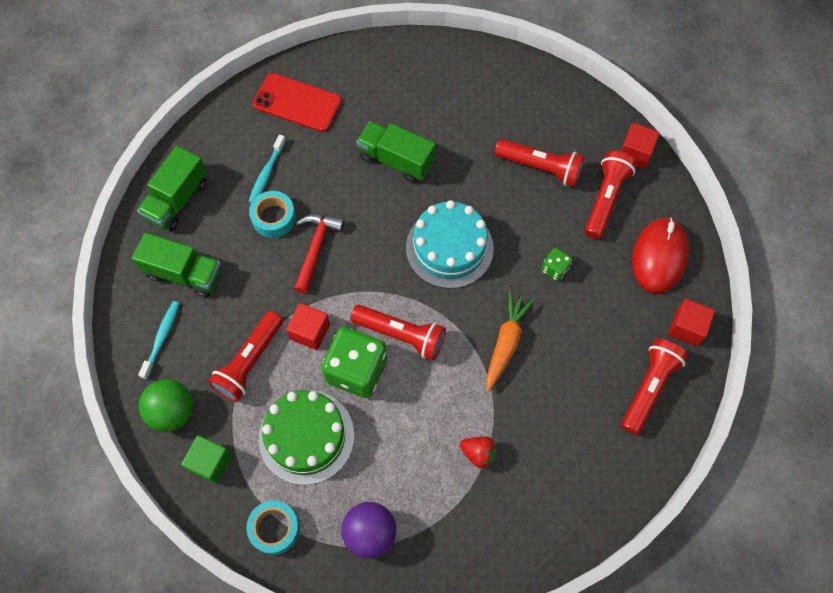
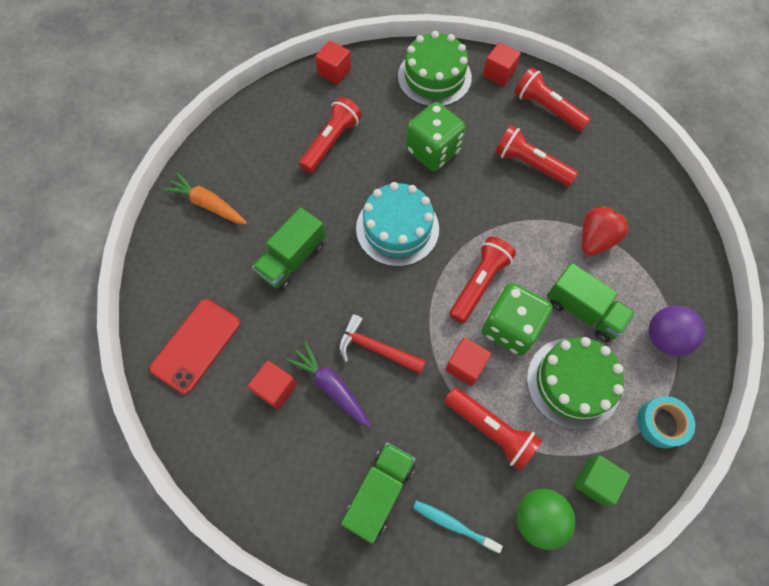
camera: 80 degrees left, 0 degrees up
(177, 200) = (285, 493): green truck -> green truck (583, 311)
(266, 173) = (276, 388): turquoise toothbrush -> red cube
(274, 218) = (331, 387): turquoise tape -> purple carrot
(478, 453) = (595, 239): red strawberry -> red strawberry, size x1.55
(506, 343) = (497, 200): orange carrot -> orange carrot (208, 204)
(554, 269) = (433, 151): green dice -> green dice, size x2.15
(605, 199) = (374, 101): red flashlight -> red flashlight (530, 164)
(659, 257) = (434, 77): red mouse -> green cake

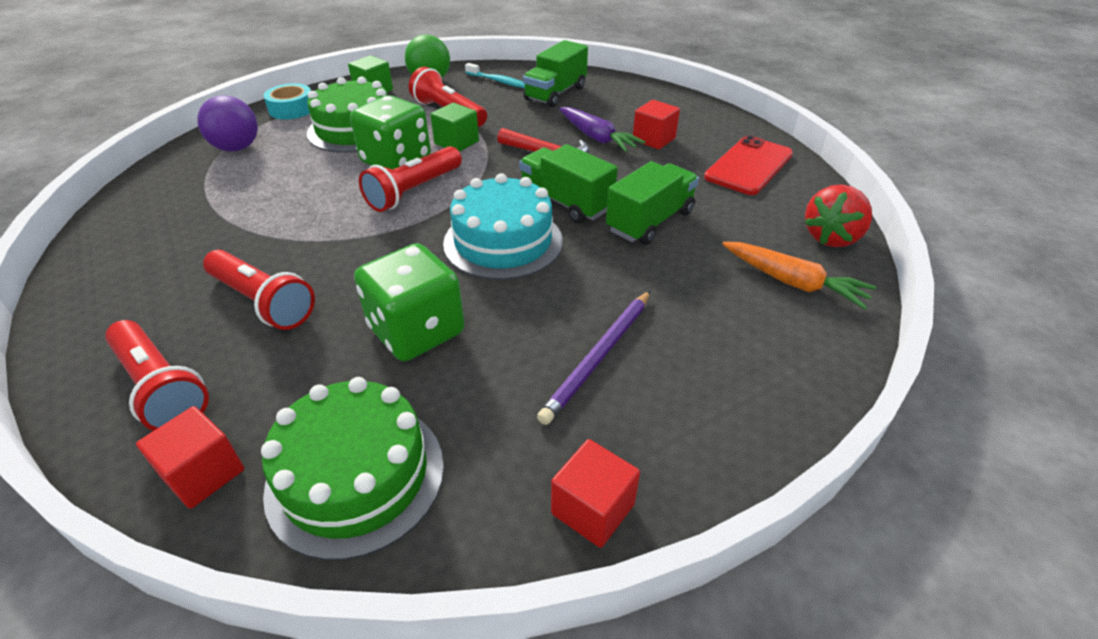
camera: 175 degrees left, 25 degrees down
(331, 142) = (599, 356): red flashlight -> purple pencil
(465, 366) = (456, 142): red cube -> green cube
(583, 311) = (307, 167): green truck -> green truck (566, 202)
(595, 239) = (239, 218): red strawberry -> red strawberry (831, 237)

